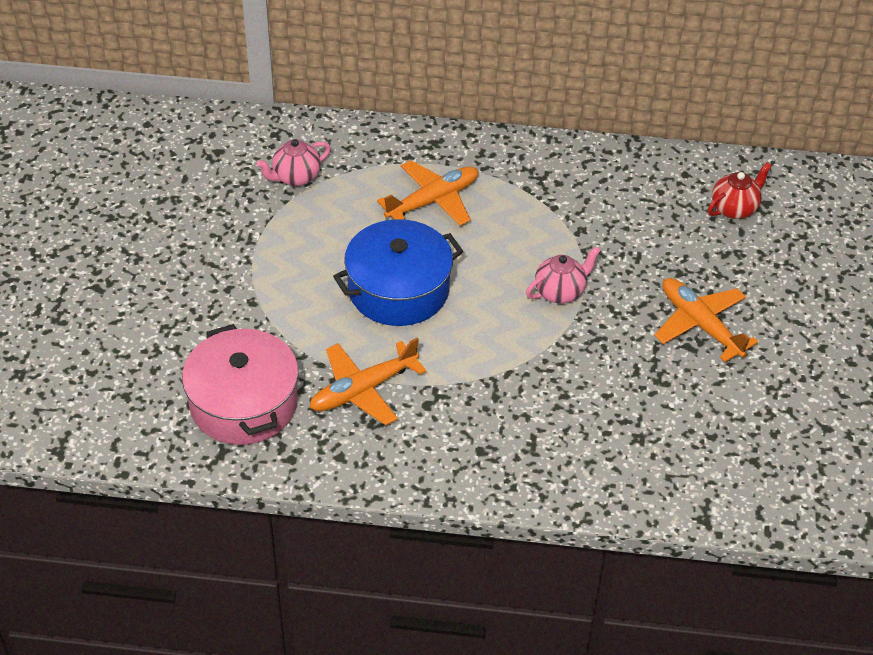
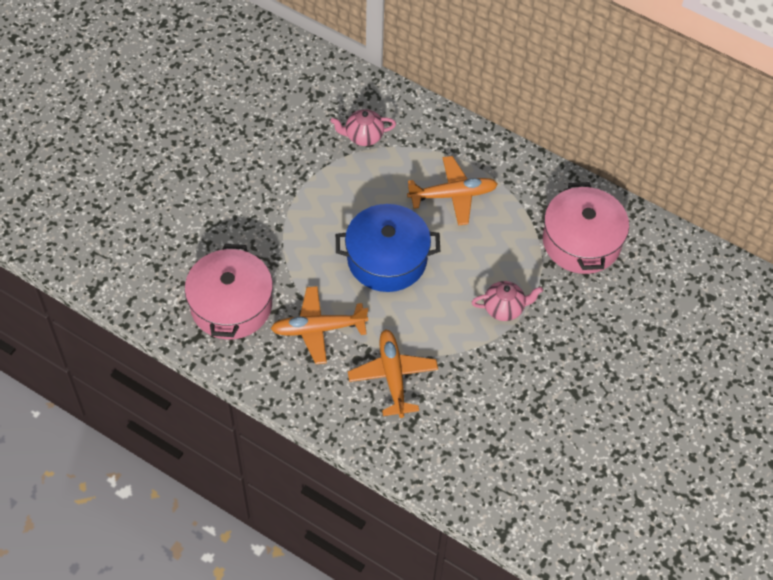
camera: 25 degrees right, 10 degrees up
(600, 197) = (581, 241): none -> pink pot
(700, 325) = (594, 379): orange plane -> orange plane (393, 376)
(734, 208) = (681, 292): red teapot -> none

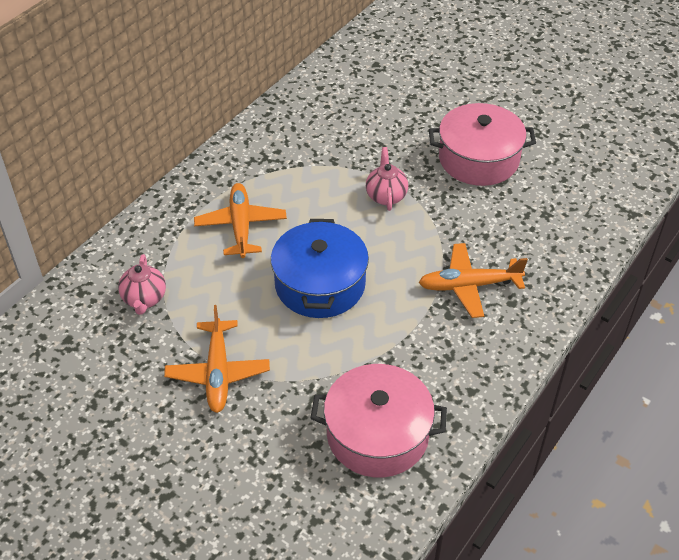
camera: 85 degrees left, 10 degrees down
(318, 329) = (411, 348): orange plane -> orange plane (218, 372)
(581, 241) = (309, 136): pink pot -> pink pot (478, 159)

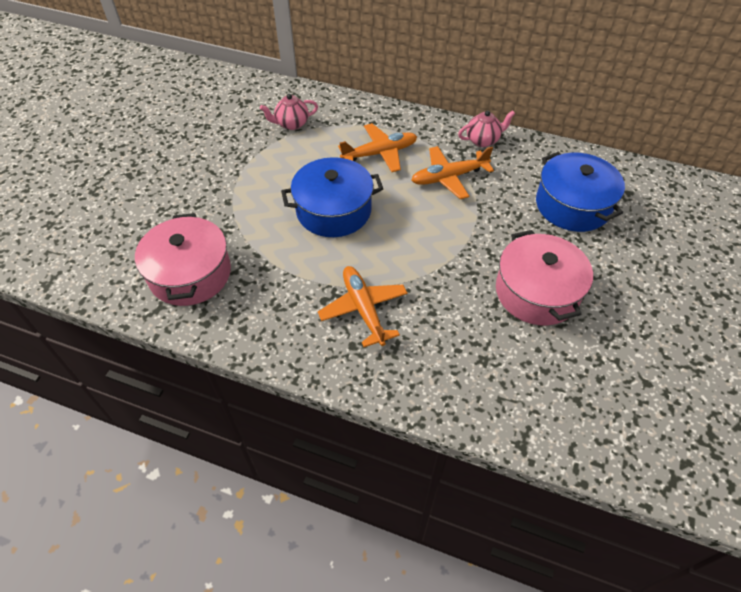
camera: 75 degrees right, 5 degrees up
(218, 372) = (234, 174): orange plane -> orange plane (449, 177)
(379, 104) = (572, 205): none -> blue pot
(386, 196) = (452, 232): pink teapot -> pink teapot (483, 140)

